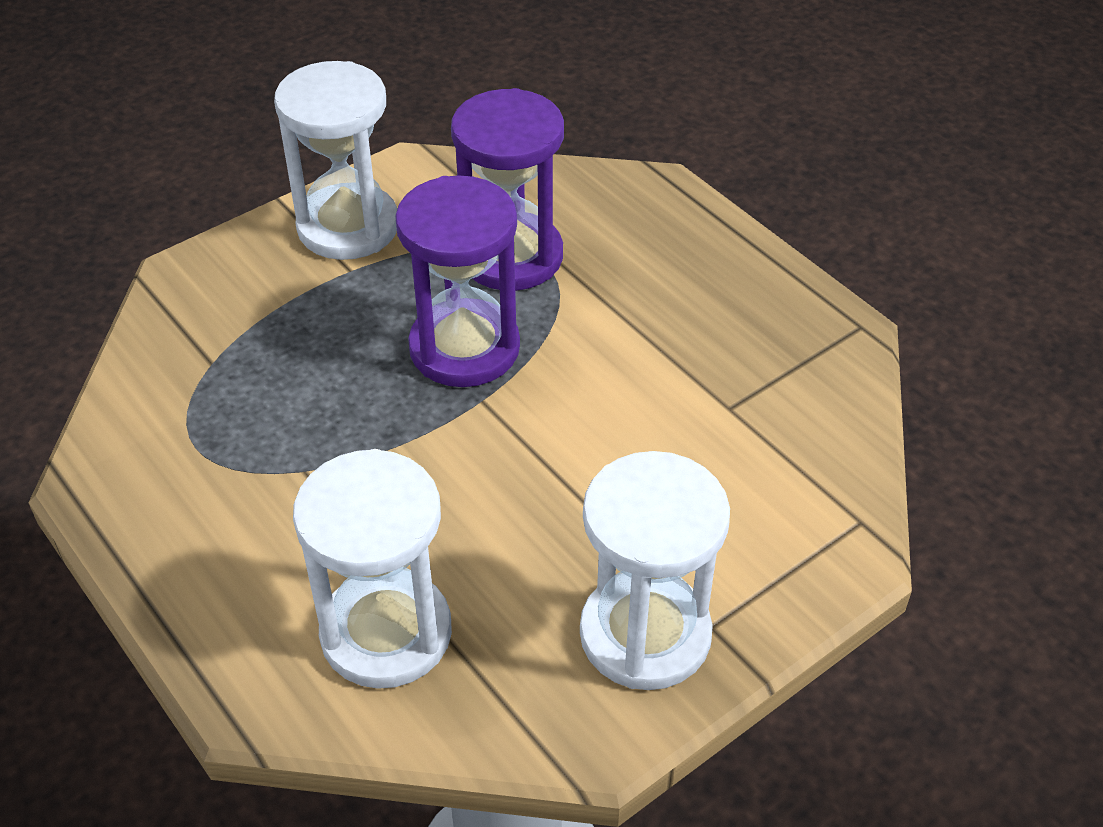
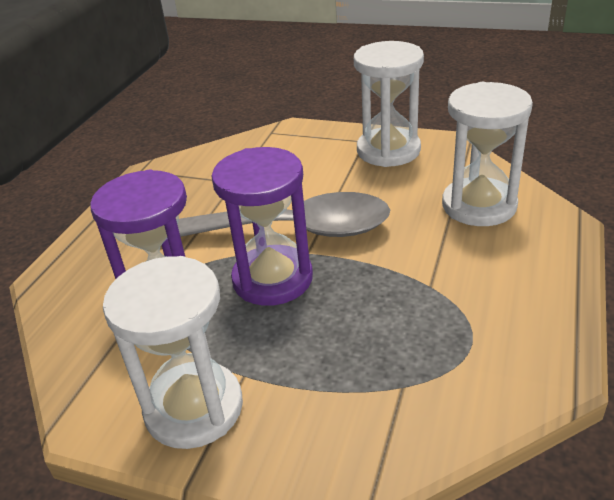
camera: 120 degrees left, 10 degrees down
(542, 405) = (289, 231): none -> grey spoon

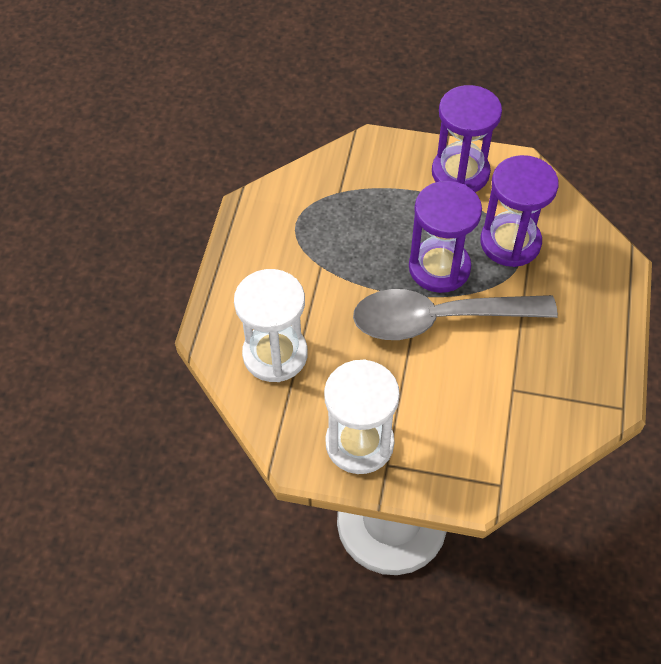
camera: 170 degrees right, 20 degrees up
(194, 408) = (460, 173): white hourglass -> purple hourglass

